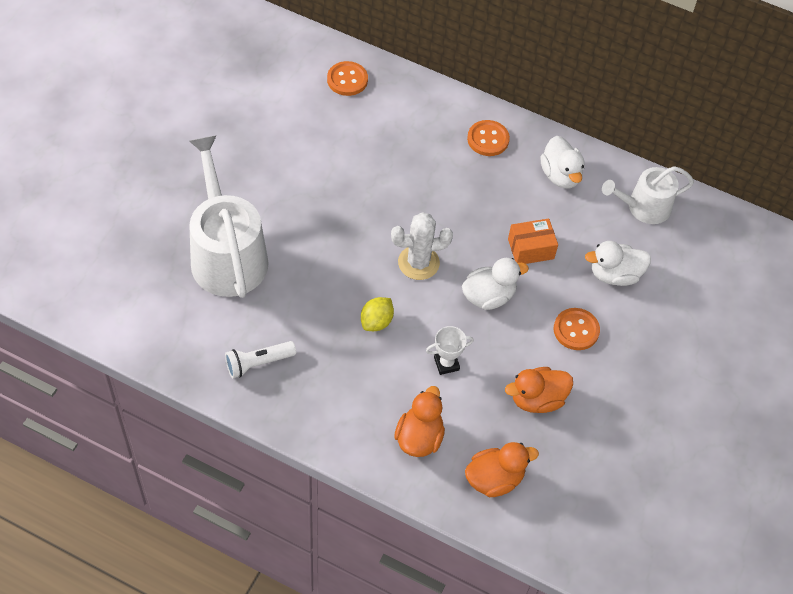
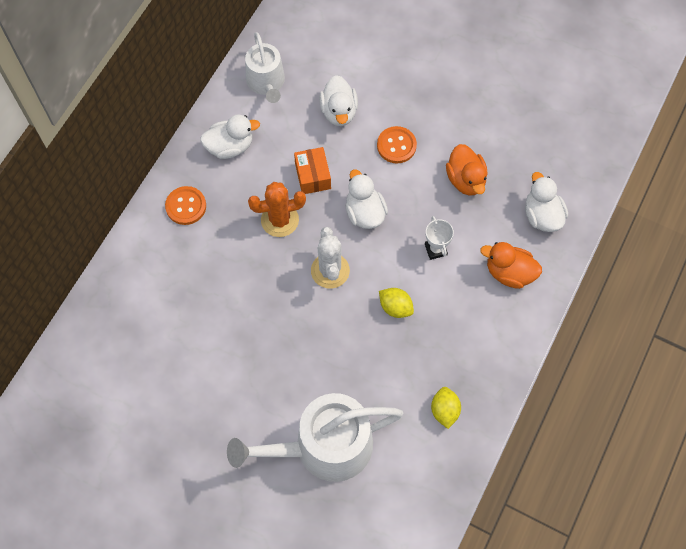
camera: 85 degrees left, 10 degrees up
(258, 363) = (444, 410): white flashlight -> yellow lemon
(347, 80) = (103, 336): orange button -> none
(476, 219) = (280, 220): none -> orange cactus
(494, 479) = (542, 215): orange duck -> white duck

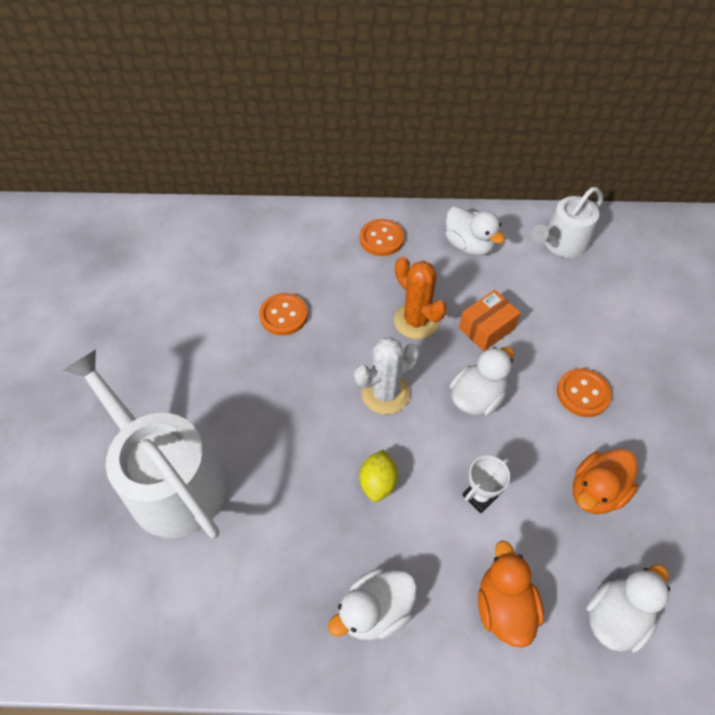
camera: 65 degrees right, 10 degrees down
(221, 312) = (283, 315): none -> orange button
(339, 112) = (580, 319): white duck -> white duck (375, 610)
(444, 410) = (269, 603): yellow lemon -> none

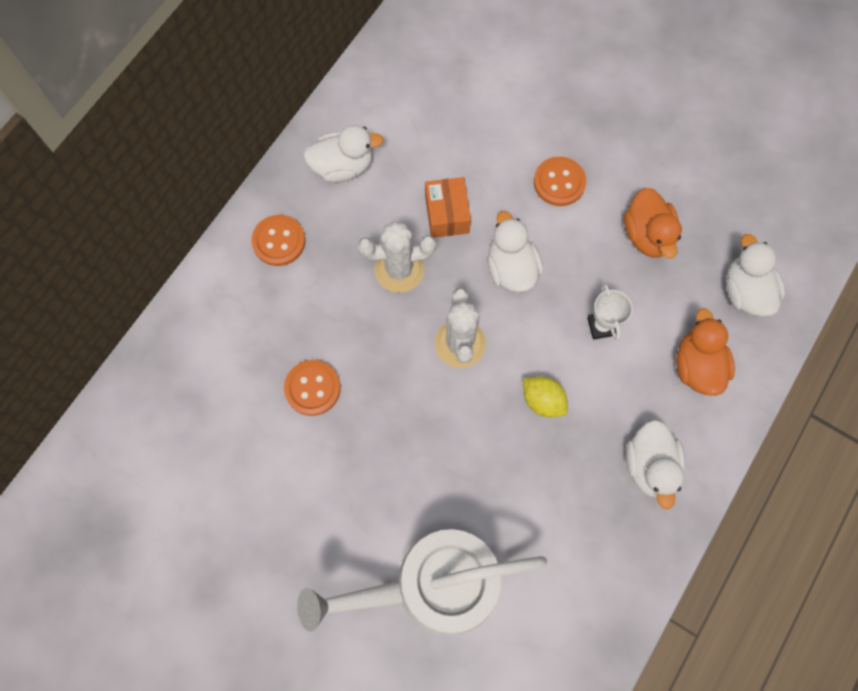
camera: 60 degrees left, 15 degrees up
(416, 321) = (399, 269): orange cactus -> white cactus
(504, 606) = (697, 366): orange duck -> orange duck turned 60 degrees clockwise
(561, 243) = (397, 86): white watering can -> none

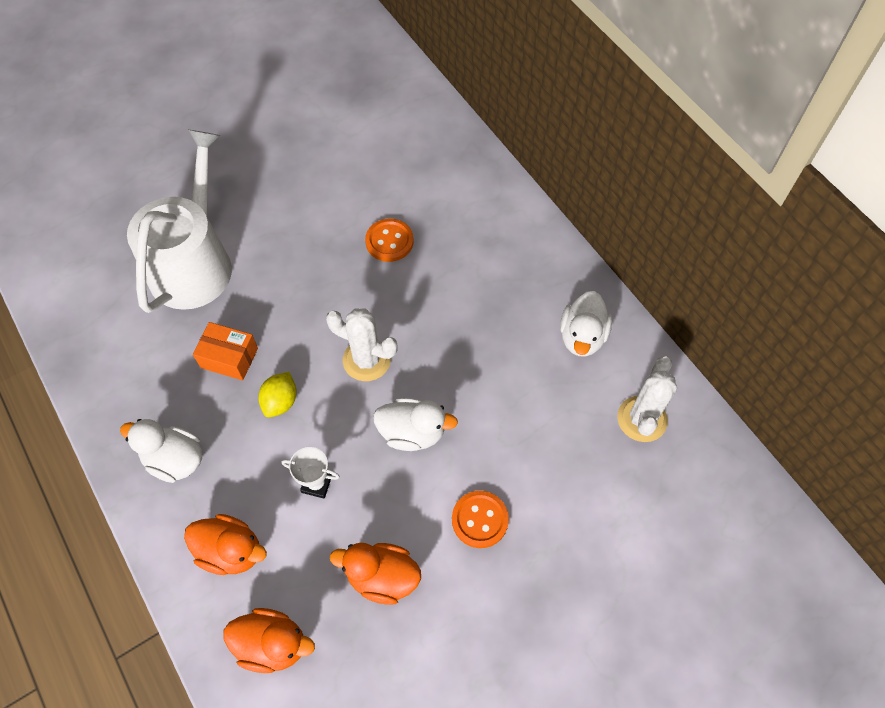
camera: 115 degrees right, 10 degrees down
(279, 241) = (530, 263): orange button -> none
(399, 269) = (458, 341): white cactus -> white cactus (642, 419)
(447, 214) = (493, 402): orange box -> orange box (229, 358)
(542, 400) = (280, 401): yellow lemon -> yellow lemon turned 45 degrees counterclockwise
(745, 292) = (272, 644): white duck -> orange duck

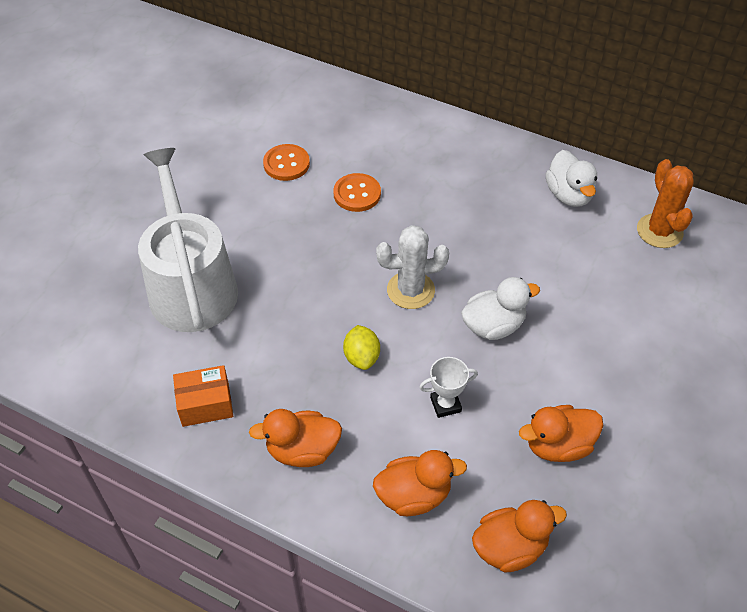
camera: 30 degrees left, 10 degrees down
(175, 460) = (302, 450): white duck -> orange duck
(229, 358) = (287, 345): orange box -> orange box (205, 404)
(480, 520) = (599, 362): orange button -> orange button (286, 164)
(642, 419) = (659, 231): white cactus -> orange cactus

